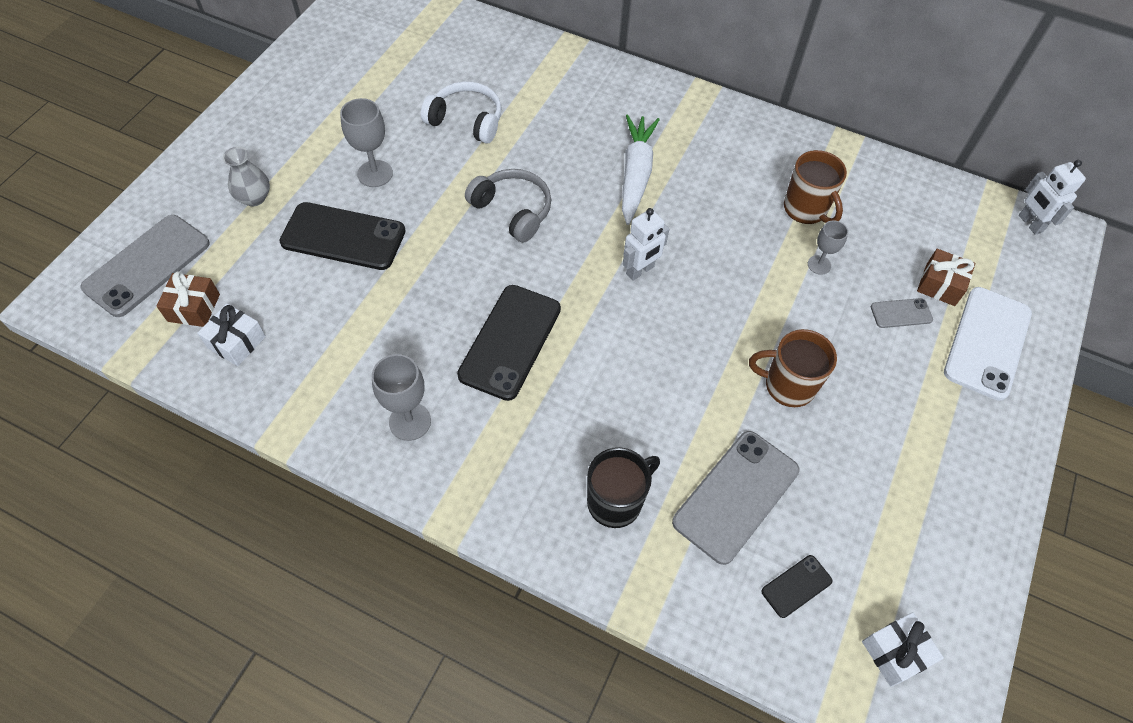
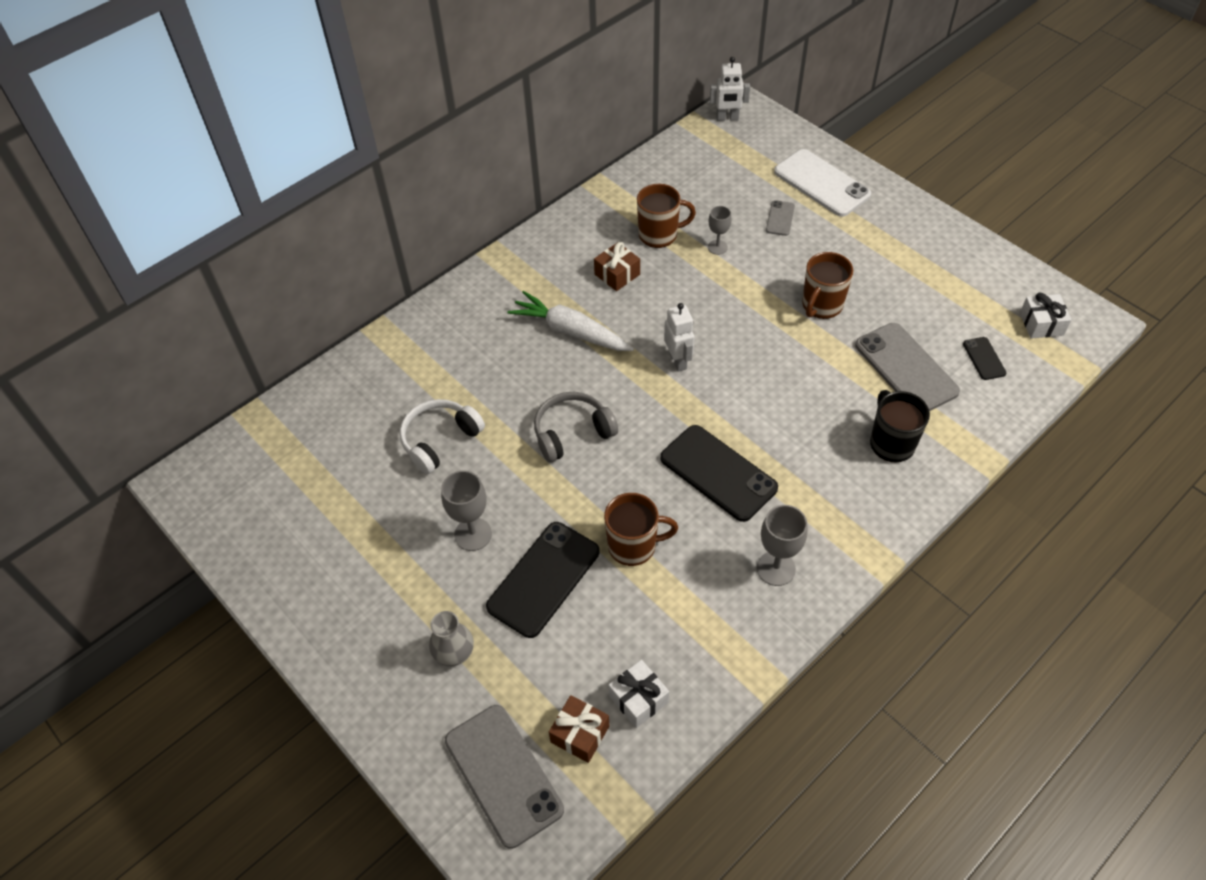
camera: 65 degrees left, 5 degrees down
(399, 294) = (633, 546): none -> brown mug
(940, 285) = (763, 187): brown gift -> brown gift (617, 274)

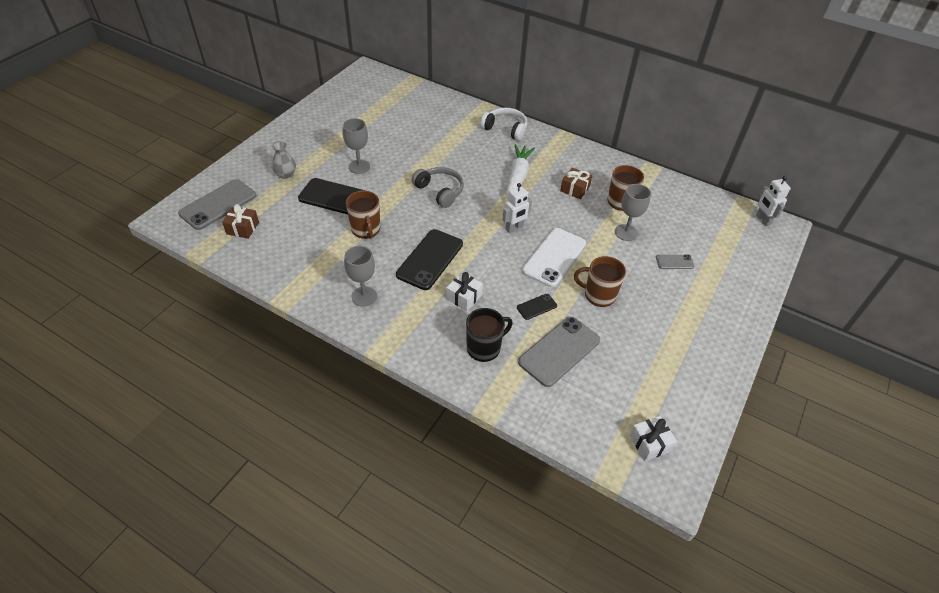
camera: 70 degrees right, 5 degrees down
(440, 440) = (417, 143): white headphones -> white headphones (505, 129)
(638, 699) = (265, 247): white gift -> white gift (464, 297)
(717, 247) = (626, 232): grey goblet -> grey goblet, size x1.58
(821, 183) = (728, 282): white phone -> white phone (554, 257)
(984, 358) = (591, 402): black phone -> black phone (536, 307)

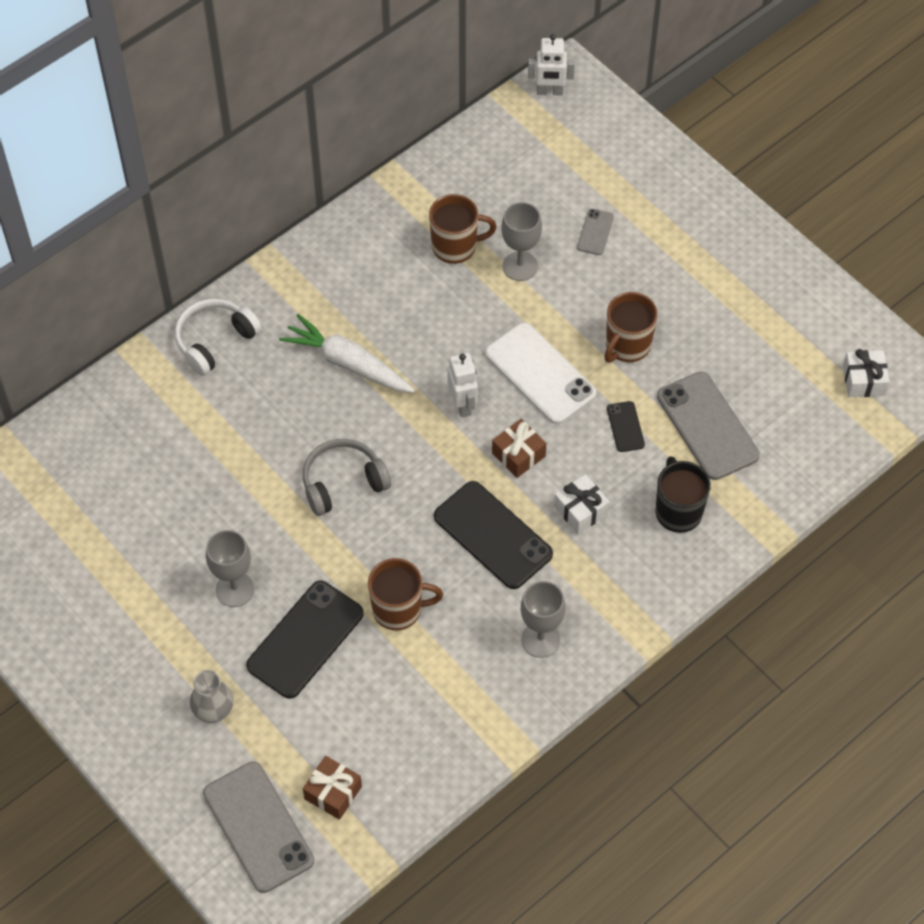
camera: 70 degrees left, 10 degrees up
(575, 189) = (404, 295): brown gift -> brown gift (518, 455)

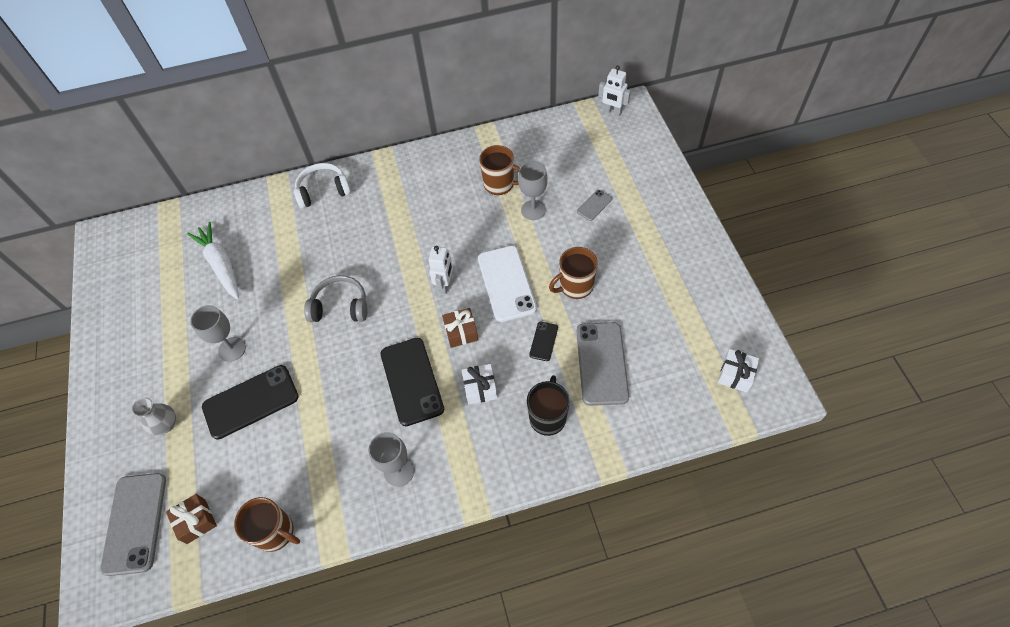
camera: 30 degrees right, 0 degrees up
(348, 363) = (391, 232): white carrot -> white carrot (221, 265)
(398, 609) = (320, 407): brown mug -> brown mug (276, 532)

